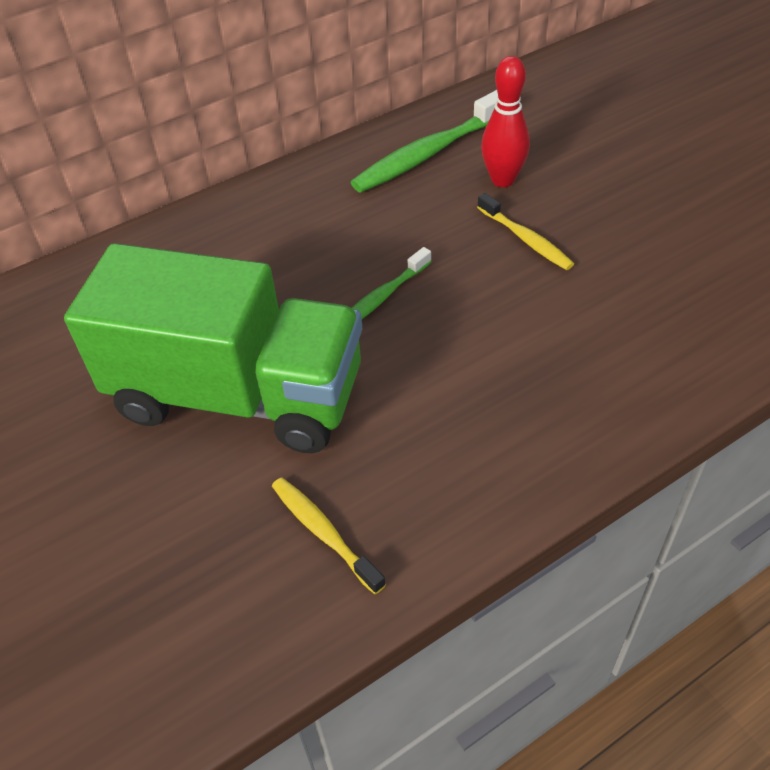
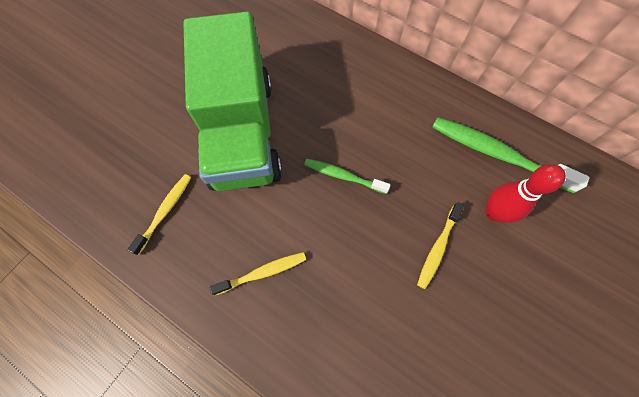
camera: 65 degrees right, 20 degrees up
(485, 424) = (263, 272): none -> yellow toothbrush

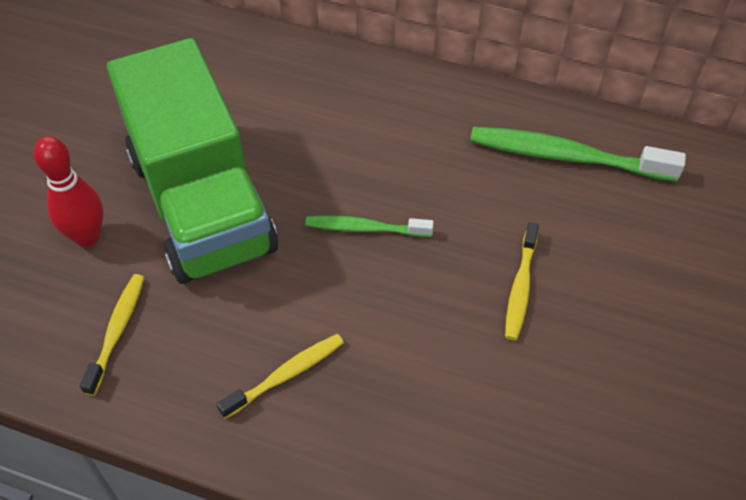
camera: 15 degrees left, 15 degrees down
(494, 213) = (582, 228): red bowling pin -> red bowling pin (87, 237)

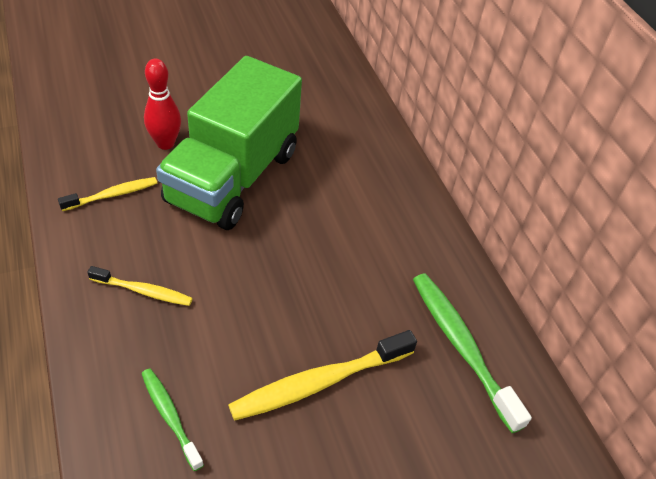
camera: 45 degrees right, 5 degrees down
(365, 228) = (288, 266): green toothbrush -> green toothbrush (170, 416)
(520, 287) = (319, 382): yellow toothbrush -> yellow toothbrush, size x1.73

